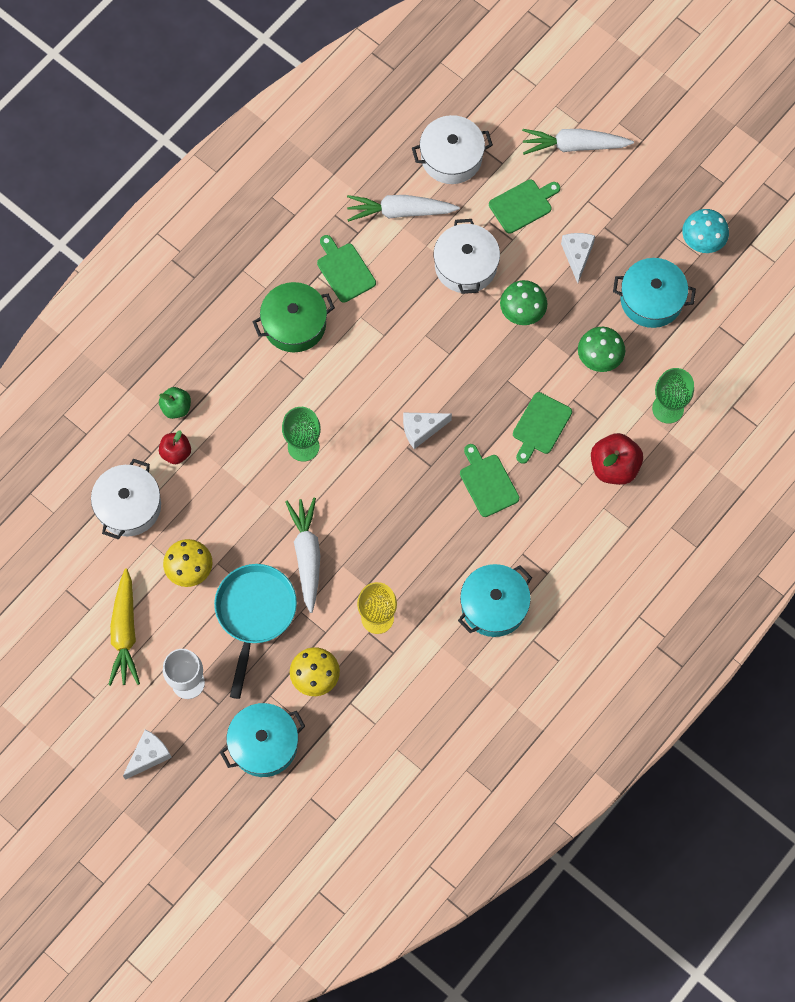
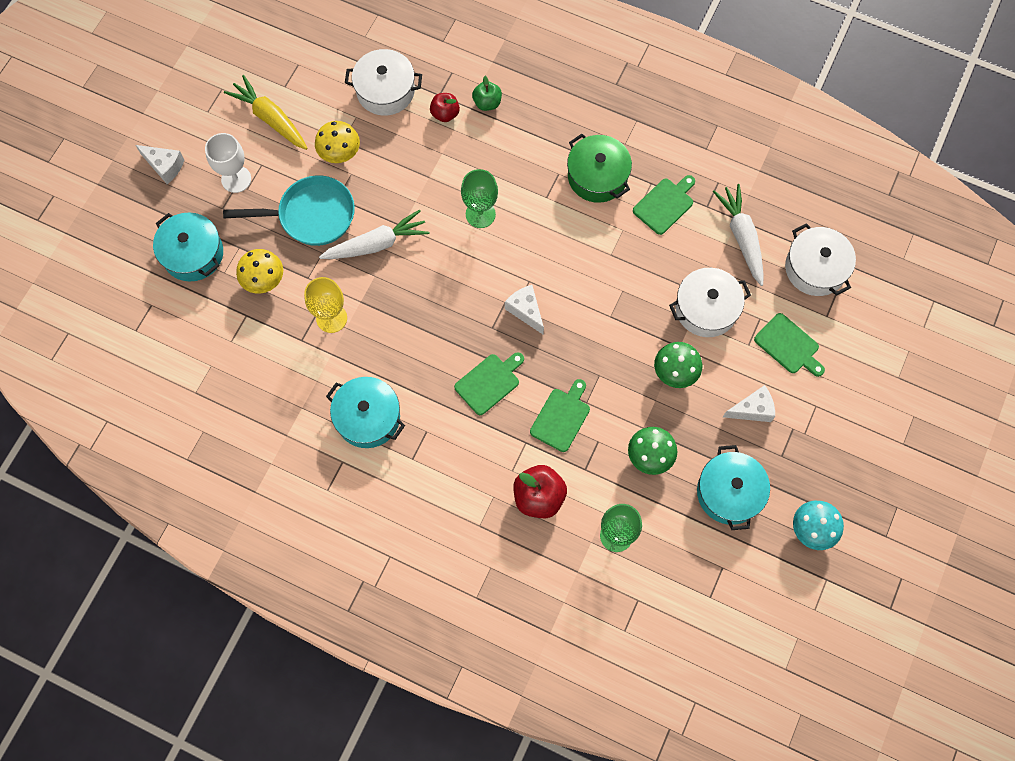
camera: 75 degrees right, 0 degrees up
(125, 632) = (270, 118): yellow carrot -> yellow carrot turned 60 degrees clockwise
(540, 426) = (561, 417): green cutting board -> green cutting board turned 105 degrees clockwise
(574, 146) = (871, 378): white carrot -> none

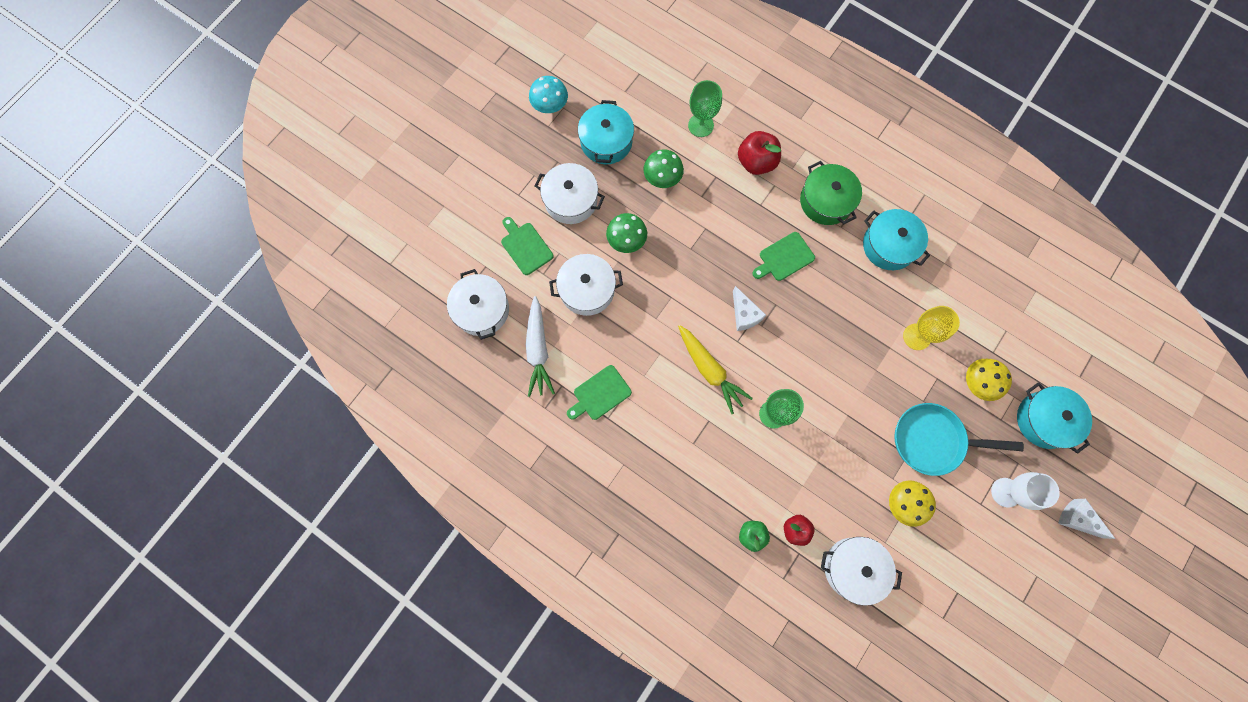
camera: 170 degrees left, 5 degrees up
(270, 118) = (972, 556): yellow carrot -> yellow carrot (710, 370)
(376, 244) = (872, 400): white carrot -> none
(561, 417) = (728, 219): green cutting board -> none
(597, 176) = (657, 434): green pot -> green pot (826, 201)
(752, 409) = (571, 200): white cheese -> white pot

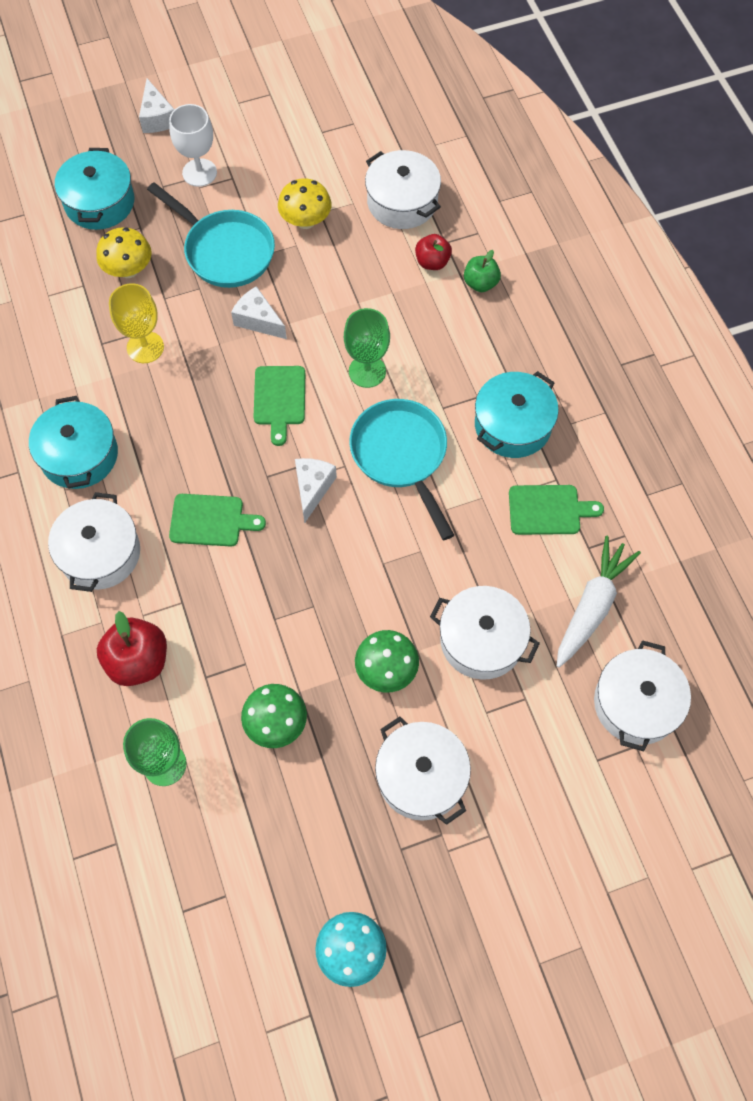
camera: 145 degrees left, 10 degrees down
(525, 247) = (526, 751): green cutting board -> green cutting board (280, 399)
(606, 141) = (311, 832): turquoise pot -> turquoise pot (512, 425)
(710, 370) = (401, 456): yellow carrot -> turquoise pan
(826, 201) = (100, 553): green pot -> white pot
(867, 403) = (258, 320): none -> white cheese

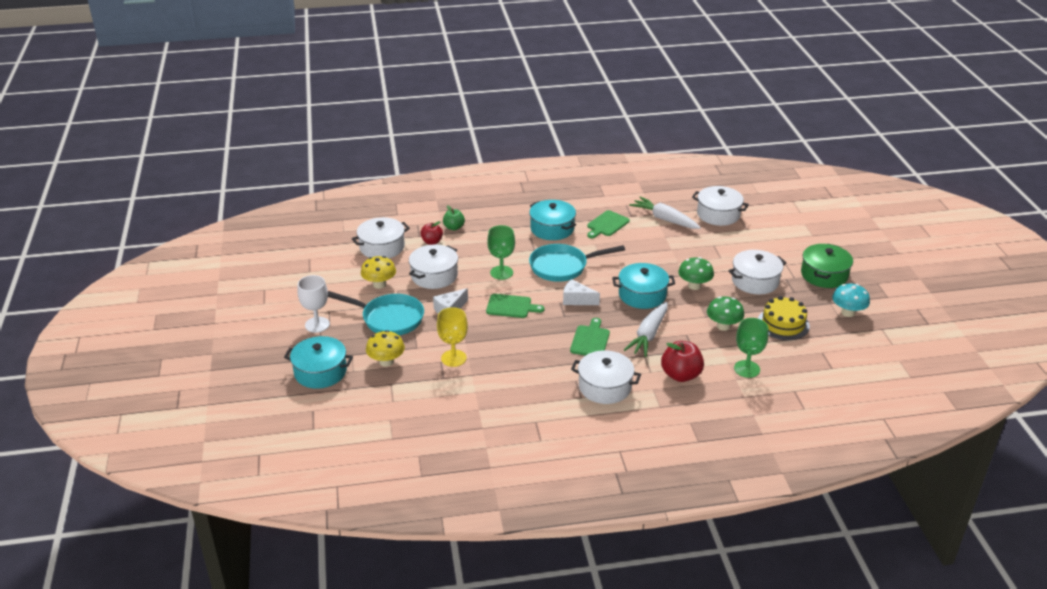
camera: 80 degrees left, 30 degrees down
(79, 455) = (530, 392): turquoise pot -> turquoise pot (642, 295)
(157, 118) = (256, 340): white cheese -> none
(225, 251) = (389, 319): turquoise pan -> turquoise pan turned 60 degrees clockwise
(235, 605) = (648, 335): none -> white carrot
(298, 827) = (783, 324): none -> yellow cake
(468, 910) = (824, 275): none -> green pot
(481, 640) = (680, 254): white pot -> white pot (434, 276)
(548, 510) = (607, 224): green cutting board -> green cutting board turned 150 degrees counterclockwise

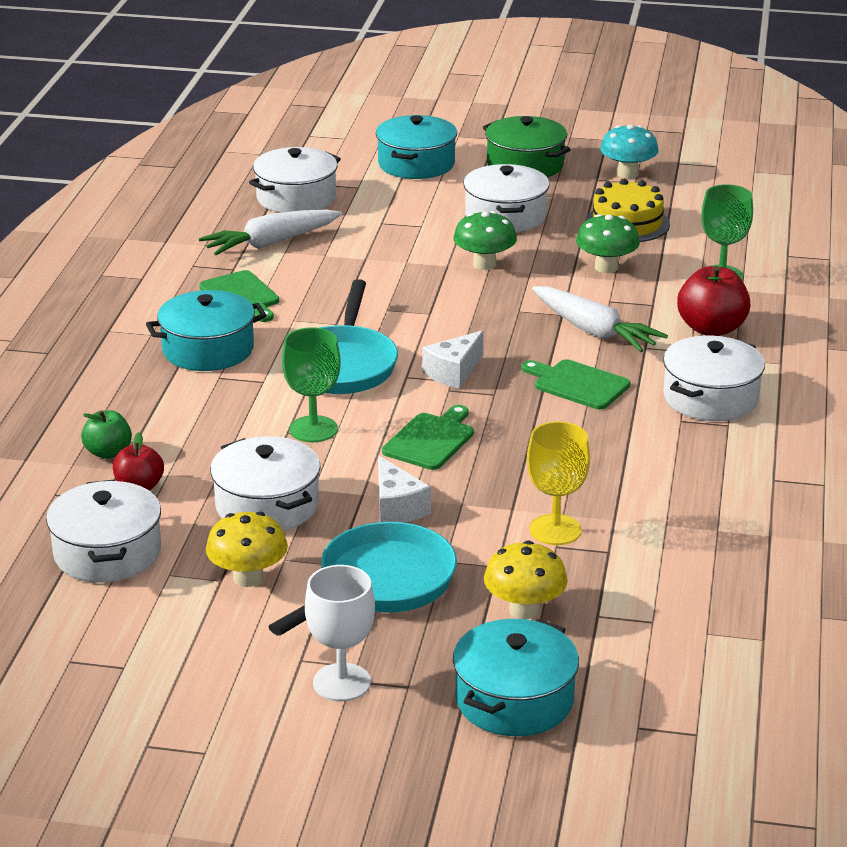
camera: 70 degrees left, 5 degrees down
(642, 295) = (480, 312): turquoise pot -> turquoise pot (416, 164)

